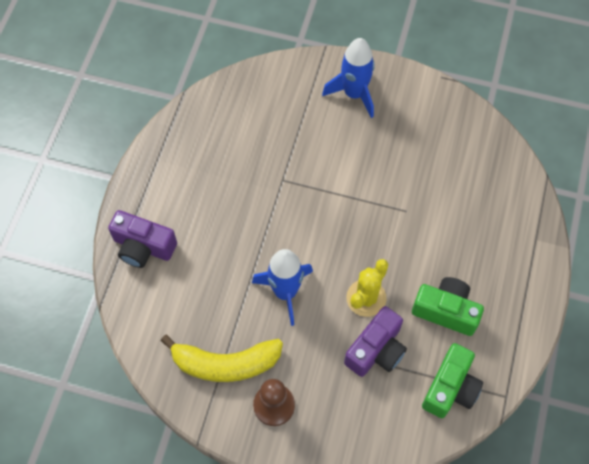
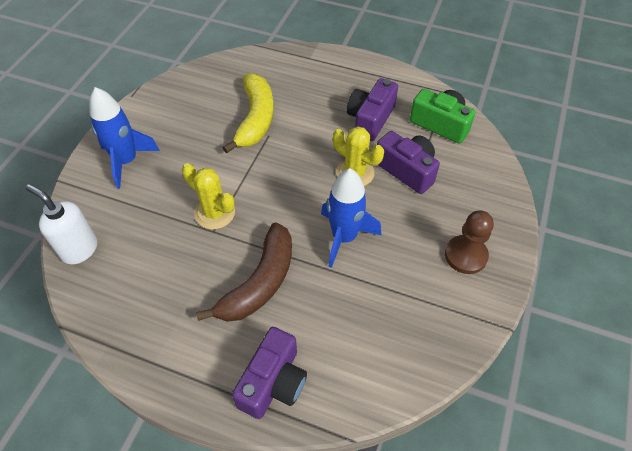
camera: 85 degrees left, 10 degrees down
(225, 363) = (423, 297): yellow banana -> yellow banana (255, 119)
(232, 225) = (259, 282): none -> brown banana
(254, 83) = (79, 249): none -> white soap dispenser
(302, 178) = (215, 213): none -> yellow cactus
(446, 311) = (370, 119): green camera -> purple camera

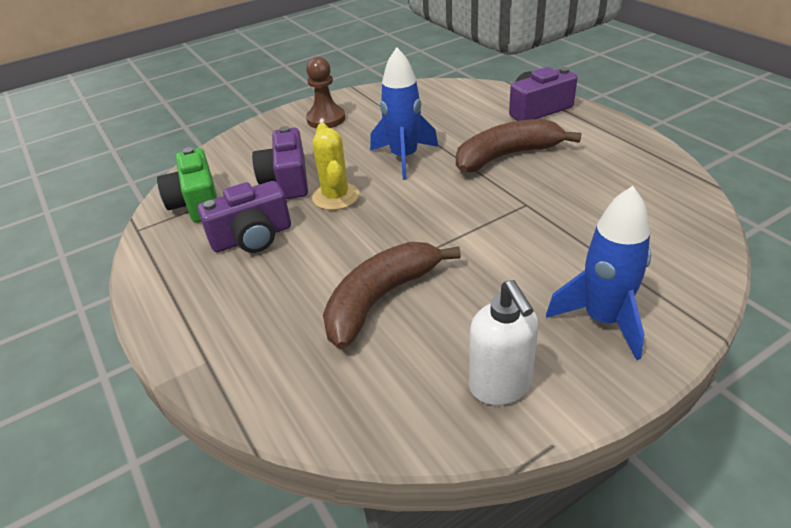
camera: 140 degrees left, 15 degrees down
(79, 249) = (694, 241): white soap dispenser -> white soap dispenser (500, 386)
(215, 213) = (514, 217): yellow cactus -> none
(255, 119) = (381, 299): yellow banana -> brown banana

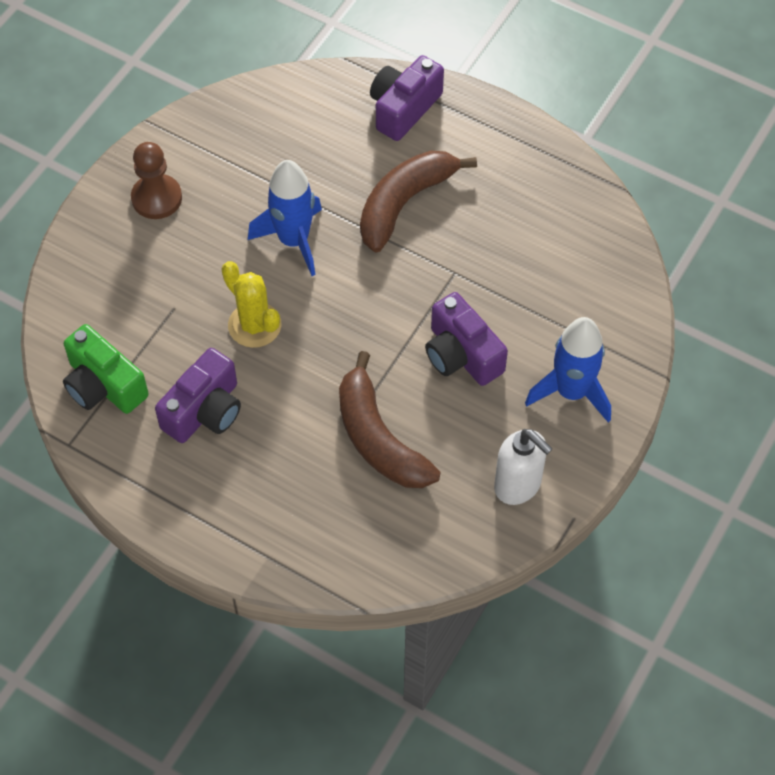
camera: 30 degrees left, 20 degrees up
(287, 180) = (182, 318): purple camera -> purple camera (461, 354)
(381, 299) = (378, 438): brown banana -> brown banana turned 45 degrees counterclockwise

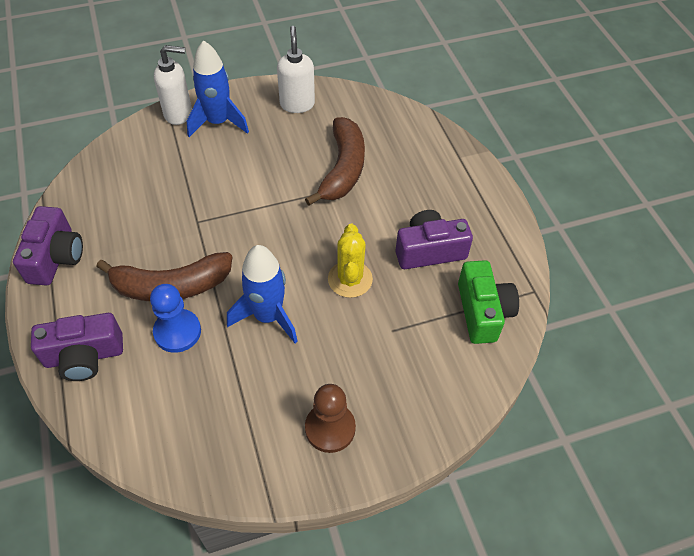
camera: 140 degrees left, 5 degrees down
(354, 175) = (177, 332): none -> blue pawn
(461, 354) = (249, 177): purple camera -> purple camera (56, 257)
(625, 369) = (179, 114): none -> white soap dispenser

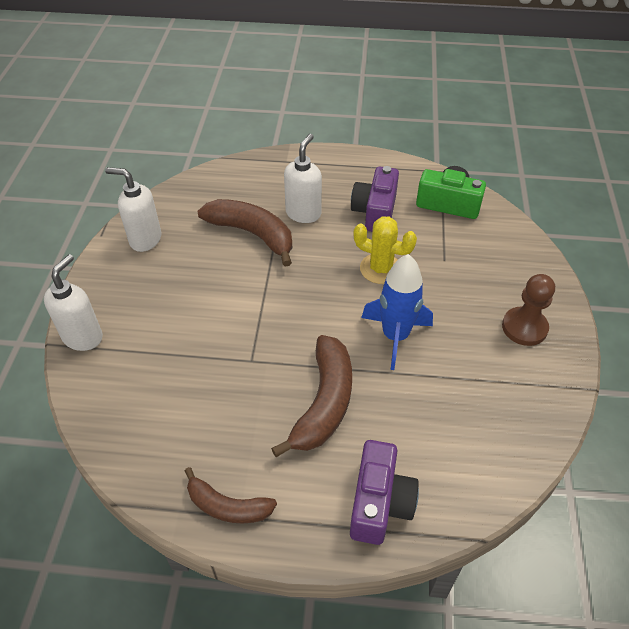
camera: 65 degrees left, 5 degrees down
(56, 257) = (227, 506): purple camera -> brown banana
(177, 332) = (383, 411): blue pawn -> none
(218, 122) = (123, 307): blue rocket -> none
(392, 195) = (303, 213): none -> white soap dispenser

